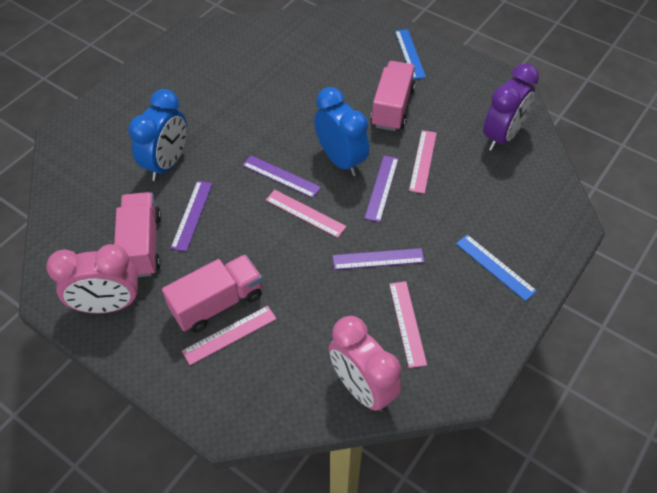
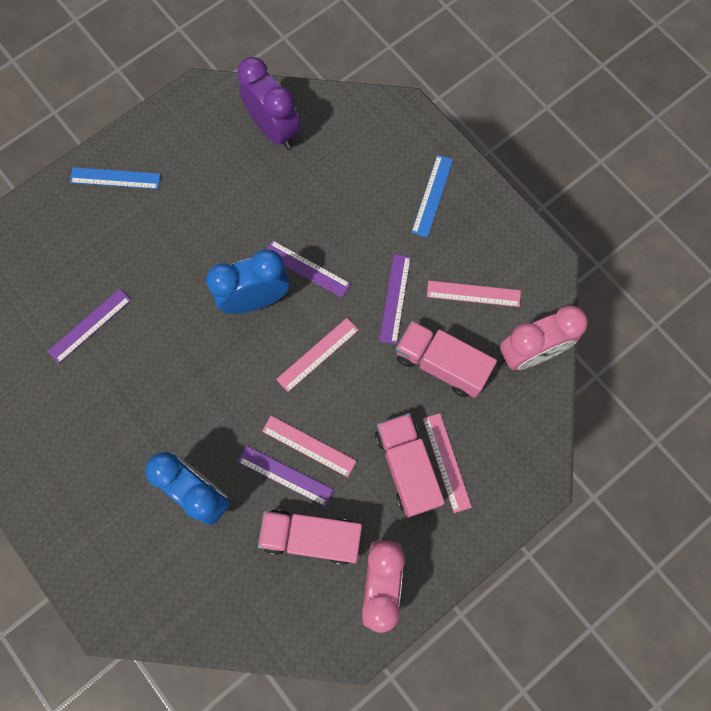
camera: 75 degrees left, 20 degrees up
(281, 176) = (259, 368): purple ruler -> purple ruler (90, 325)
(392, 107) = (195, 223): pink truck -> pink truck (441, 364)
(423, 161) = (283, 217): pink ruler -> pink ruler (309, 446)
(495, 267) = (432, 196): blue ruler -> blue ruler turned 45 degrees counterclockwise

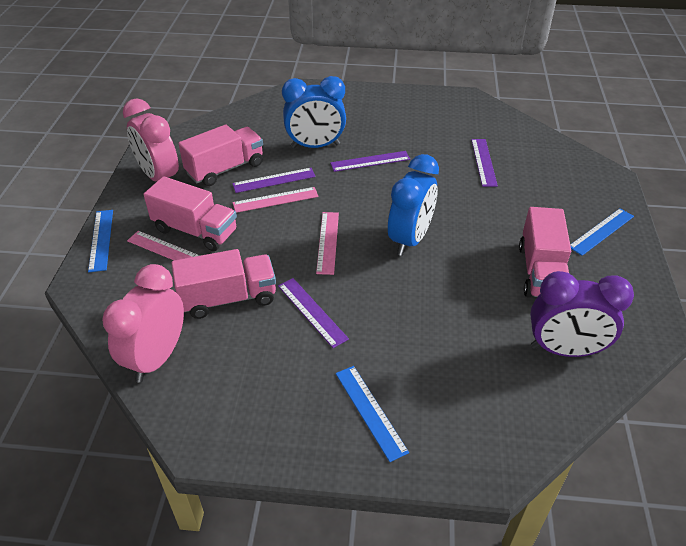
camera: 135 degrees right, 30 degrees down
(206, 188) = (540, 271): none -> pink truck
(306, 268) = (401, 280): purple ruler -> purple ruler (370, 161)
(473, 294) = (249, 363): pink ruler -> none
(491, 530) = (101, 240): none -> blue ruler

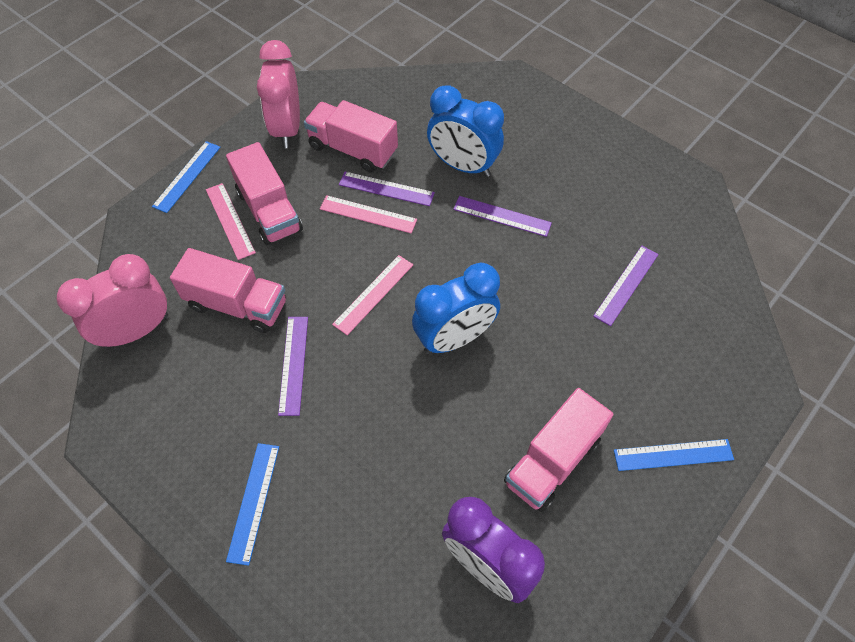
camera: 35 degrees right, 15 degrees up
(225, 169) = (353, 149): pink truck -> pink truck turned 150 degrees counterclockwise

